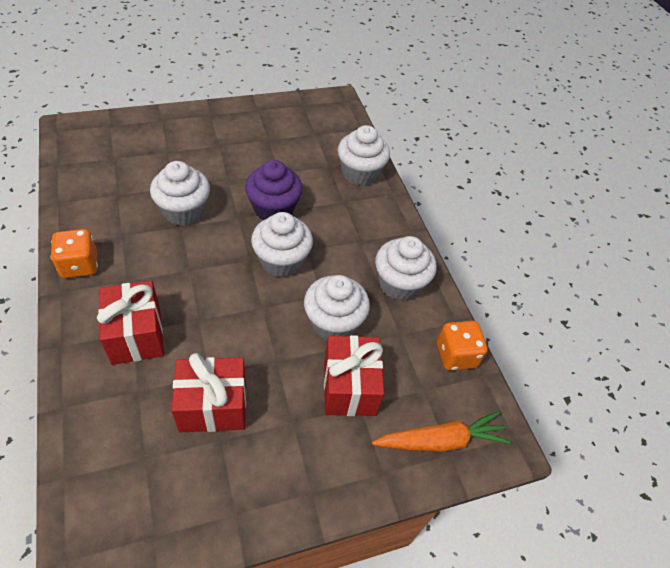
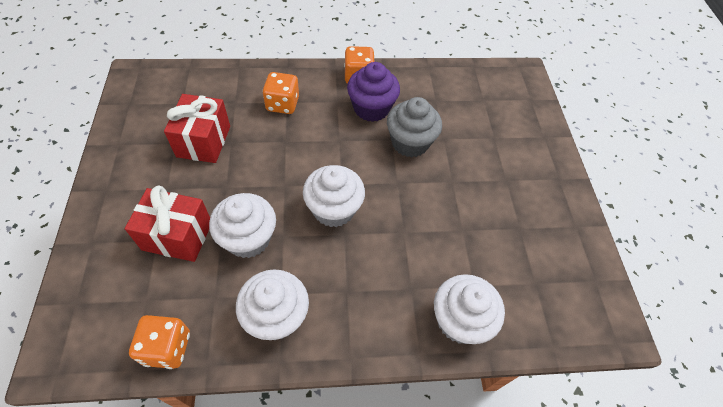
camera: 105 degrees right, 5 degrees up
(136, 335) = (282, 104): red gift -> orange dice
(184, 211) = (410, 143): white cupcake -> grey cupcake
(273, 209) = (405, 214): purple cupcake -> purple cupcake (371, 108)
(440, 440) = (91, 298): orange carrot -> none

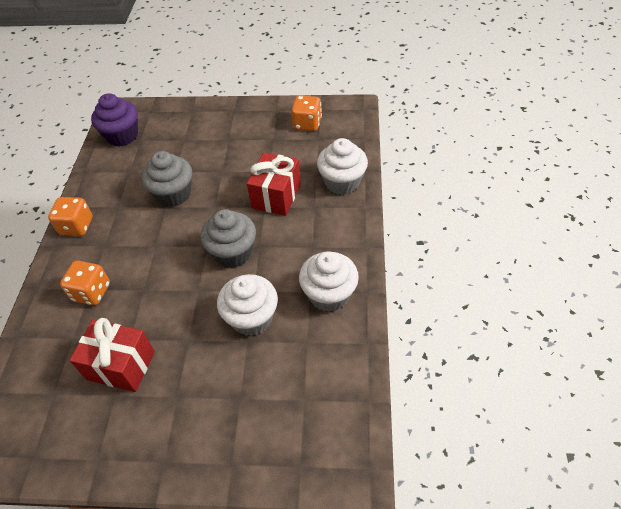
camera: 75 degrees left, 5 degrees down
(167, 348) = (350, 375): orange dice -> orange dice (307, 124)
(177, 236) = (238, 379): red gift -> red gift (276, 196)
(333, 209) = (233, 252): white cupcake -> grey cupcake
(371, 108) = (123, 218): purple cupcake -> purple cupcake (122, 136)

